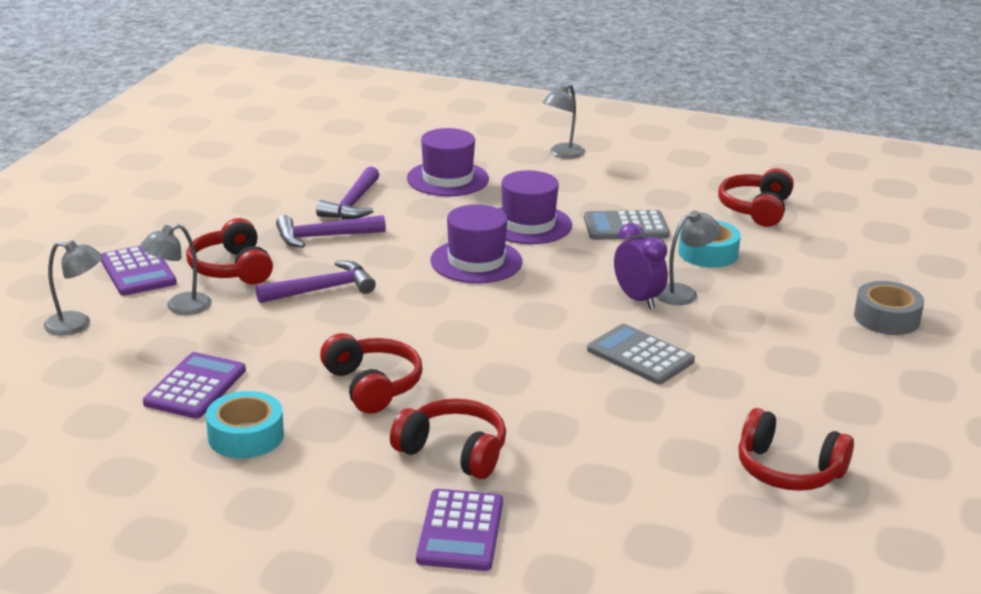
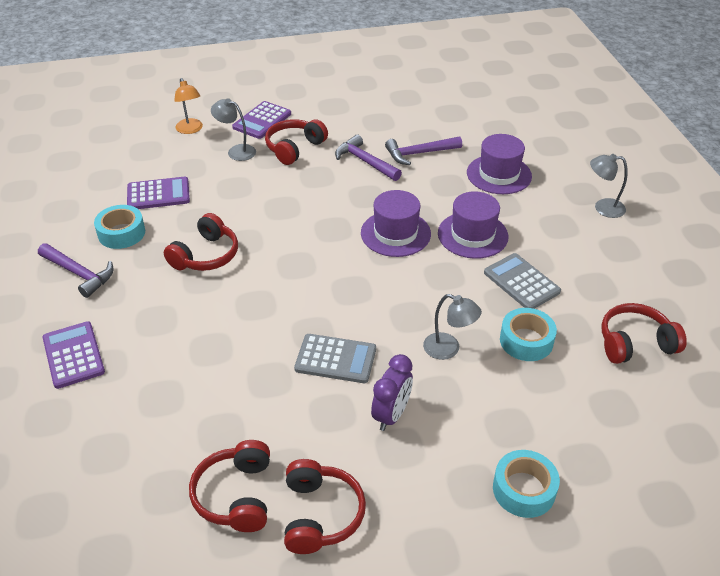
camera: 60 degrees right, 15 degrees up
(77, 325) = (190, 130): grey lamp -> orange lamp
(322, 289) = (300, 189): purple hammer -> purple hammer (79, 273)
(453, 452) = (155, 318): red headphones -> red headphones (320, 514)
(460, 531) = (73, 355): purple calculator -> purple calculator turned 90 degrees clockwise
(638, 299) = (416, 329): purple clock -> purple clock (391, 415)
(640, 356) = (335, 359): grey calculator -> grey calculator turned 90 degrees clockwise
(886, 318) = (524, 489): grey tape -> turquoise tape

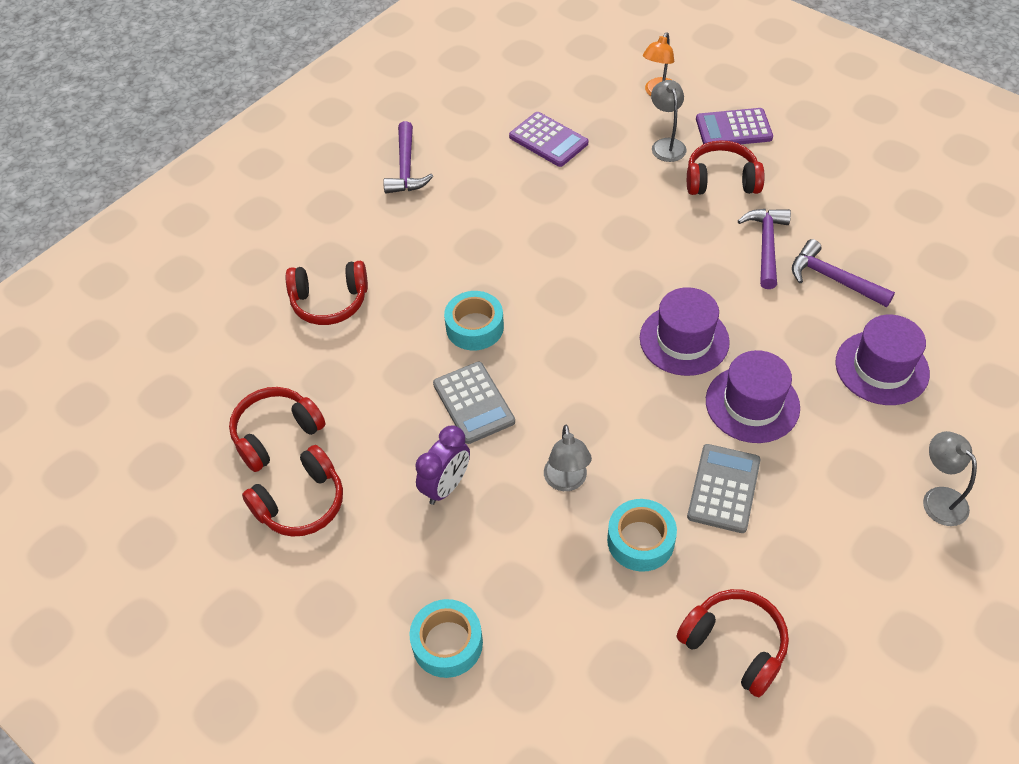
camera: 55 degrees right, 10 degrees up
(73, 355) = (322, 233): purple calculator -> none
(121, 233) = (477, 155): turquoise tape -> turquoise tape (474, 327)
(206, 255) = (507, 227): red headphones -> red headphones (330, 301)
(391, 415) = (446, 486): purple clock -> purple clock turned 45 degrees counterclockwise

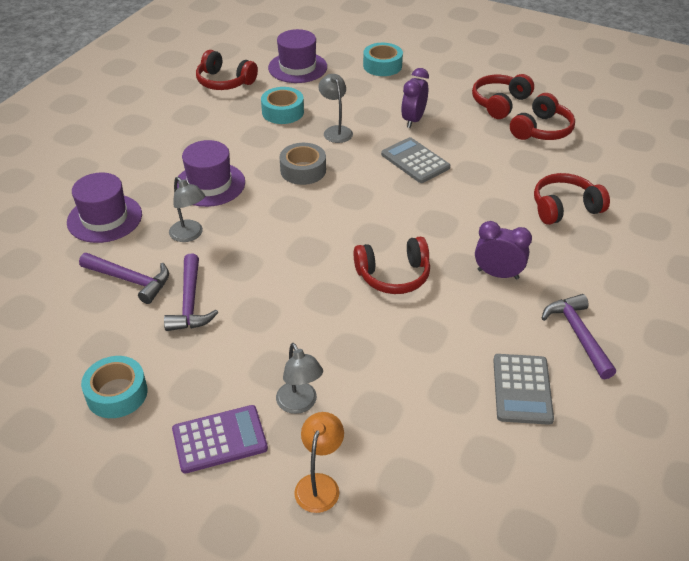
camera: 165 degrees right, 10 degrees down
(447, 233) = (498, 274): none -> purple clock
(474, 327) = (436, 205): turquoise tape -> turquoise tape (117, 393)
(548, 140) = (438, 391): purple calculator -> none
(626, 409) = (303, 170): none -> grey tape
(684, 340) = (264, 217): purple hat -> purple hat (297, 67)
(721, 180) = (234, 366): red headphones -> red headphones (393, 275)
(723, 488) = (231, 139): grey calculator -> grey calculator (522, 389)
(938, 498) = (87, 151): grey lamp -> grey lamp (190, 235)

